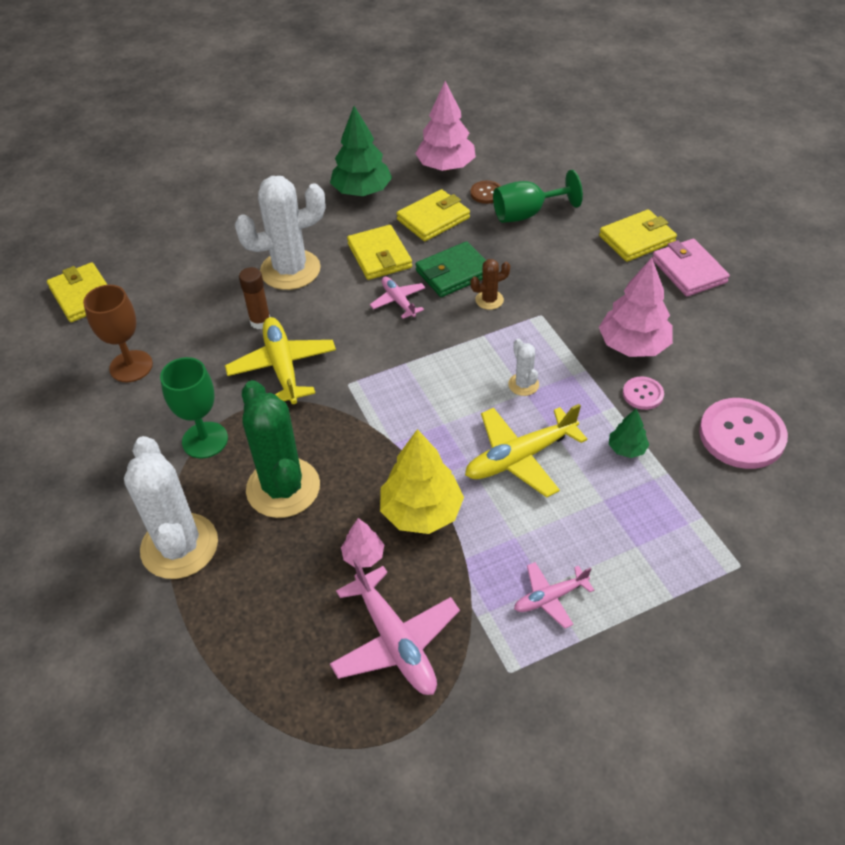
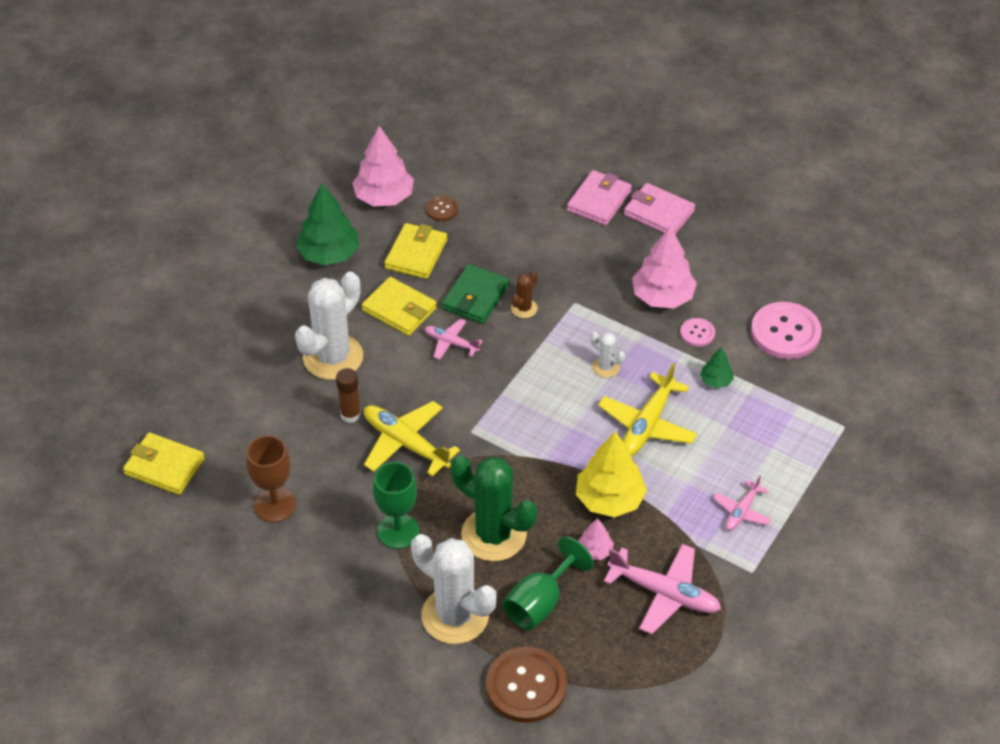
camera: 35 degrees left, 0 degrees up
(176, 658) = (526, 686): none -> brown button
(526, 214) = (492, 215): green goblet -> green goblet (540, 602)
(637, 239) = (599, 201): yellow wallet -> pink wallet

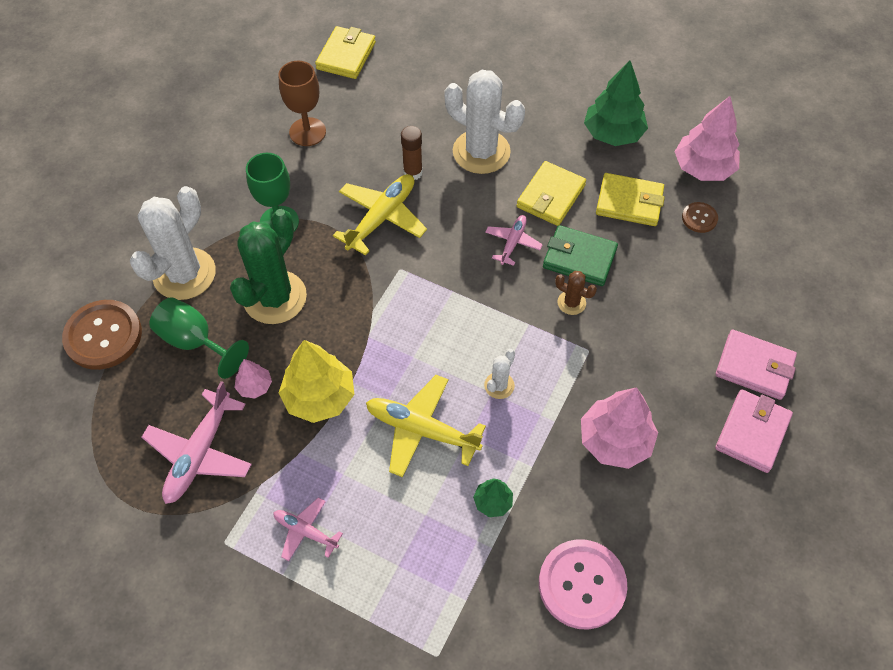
camera: 85 degrees right, 10 degrees up
(697, 333) = (564, 480): pink button -> none

